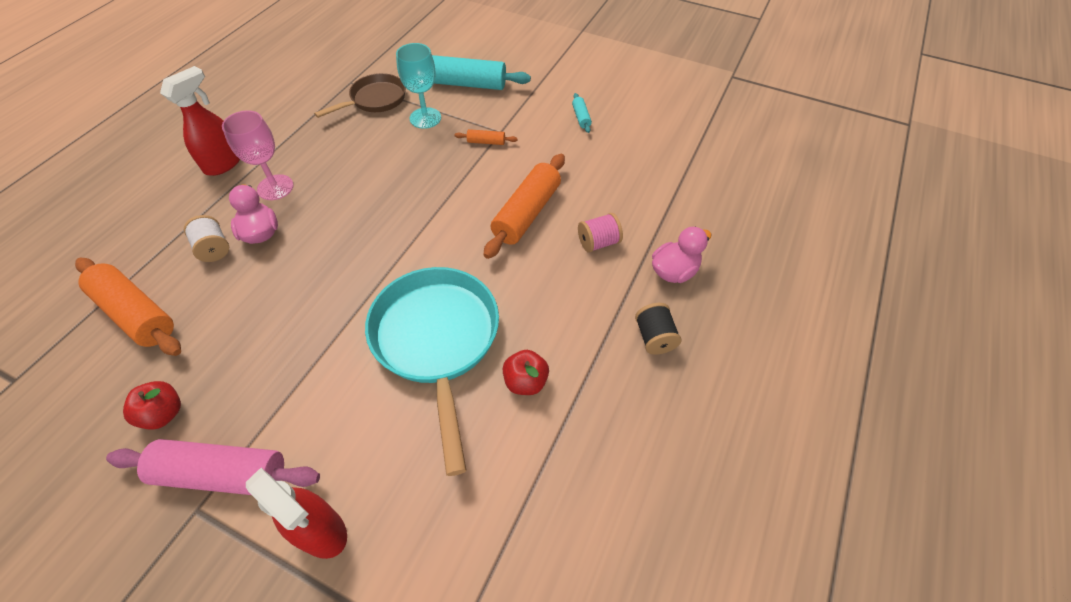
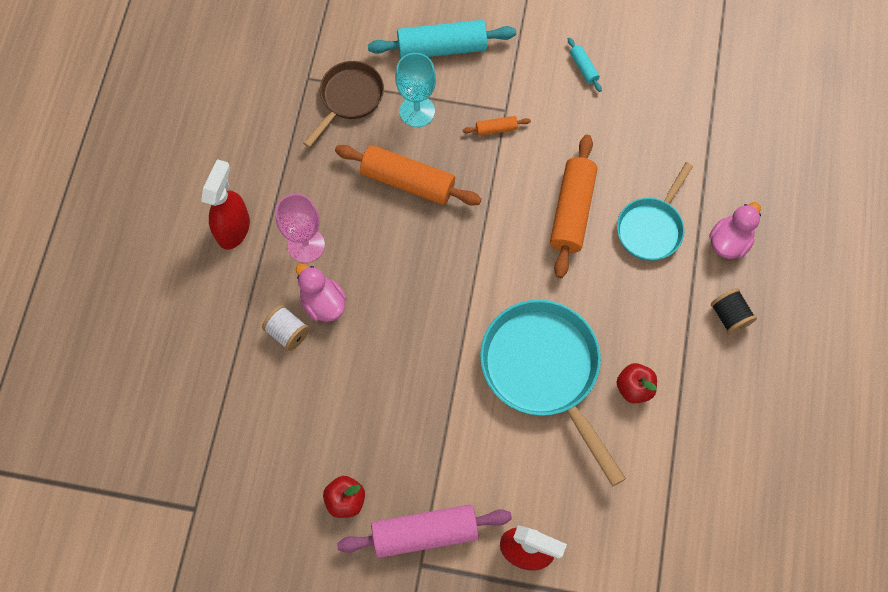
camera: 15 degrees left, 15 degrees up
(136, 314) = (259, 419): orange rolling pin -> orange rolling pin (407, 182)
(598, 242) = (651, 228): pink spool -> turquoise pan

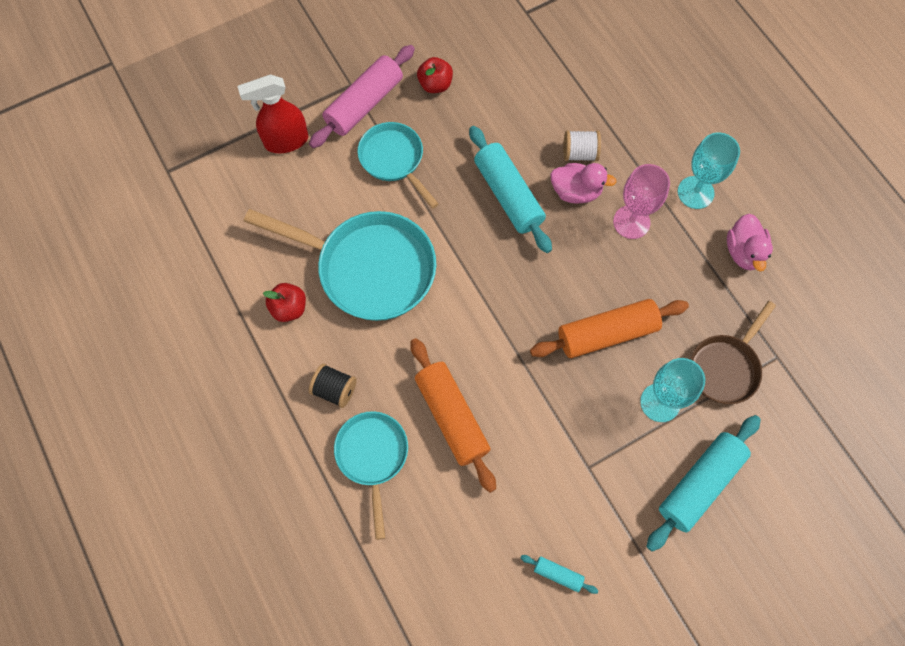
camera: 140 degrees right, 0 degrees up
(234, 228) = (695, 192): red spray bottle -> turquoise goblet
(349, 98) = (725, 367): brown pan -> brown pan turned 45 degrees clockwise
(379, 343) = (508, 195): none -> turquoise rolling pin
(445, 453) = (394, 160): none -> turquoise pan
(496, 129) = (580, 442): orange rolling pin -> none
(729, 242) = (294, 498): pink duck -> pink duck (743, 252)
(729, 316) = (250, 428): black spool -> black spool (334, 389)

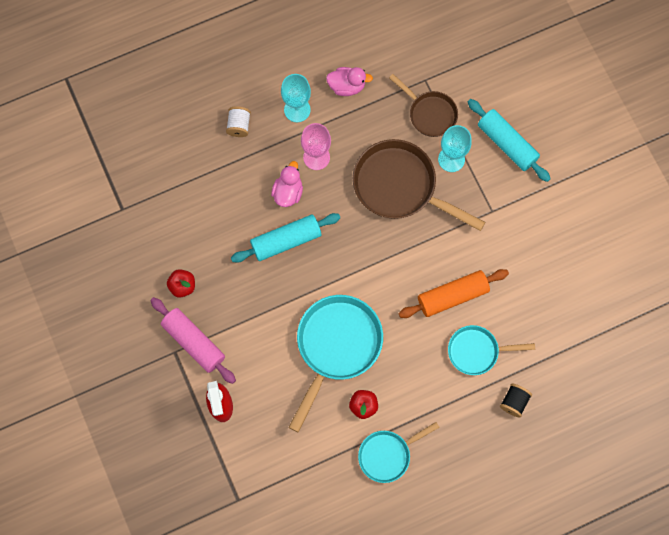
camera: 85 degrees left, 5 degrees up
(334, 389) = (427, 375): black spool -> black spool (514, 402)
(394, 160) = (247, 322): turquoise pan -> turquoise pan (387, 455)
(558, 574) = (559, 239): turquoise rolling pin -> none
(579, 153) = (256, 185): white spool -> white spool (239, 125)
(606, 333) = (400, 186): orange rolling pin -> brown pan

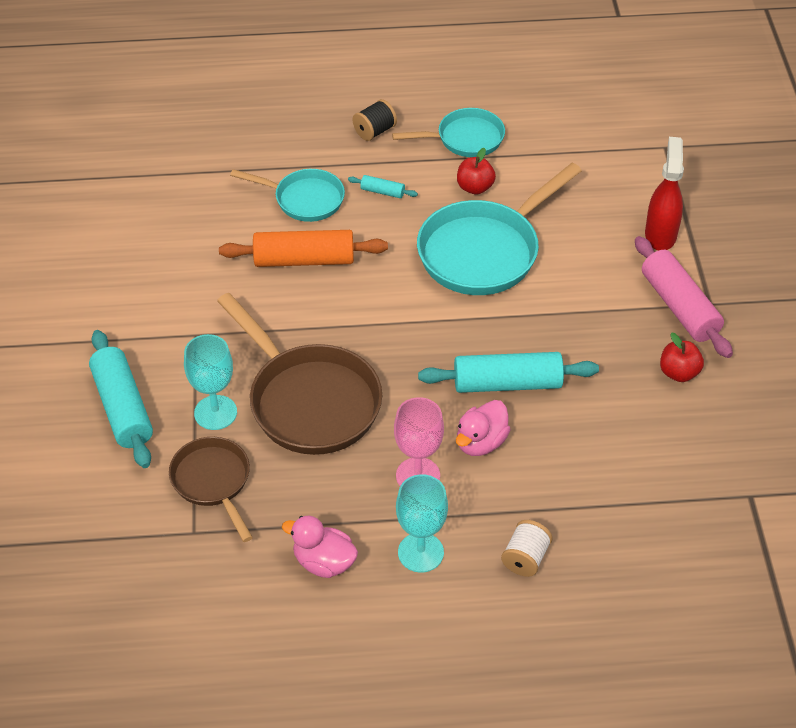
camera: 160 degrees left, 25 degrees down
(426, 378) = (382, 192): none -> turquoise rolling pin
(514, 402) = (287, 144): black spool -> black spool (374, 131)

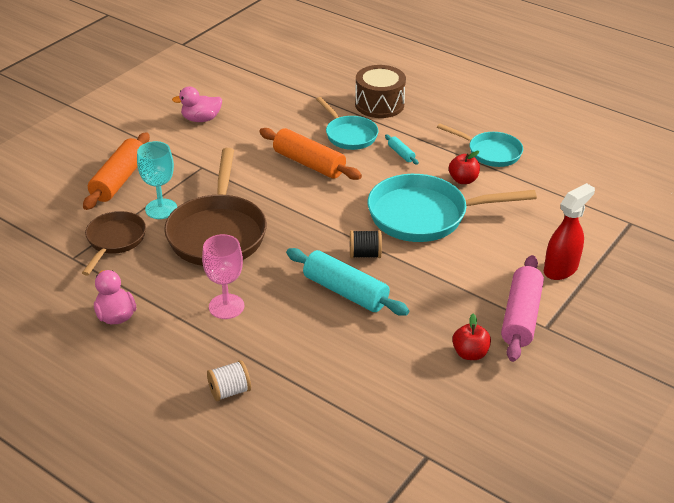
camera: 40 degrees right, 10 degrees down
(123, 408) = (119, 180): turquoise rolling pin -> orange rolling pin
(291, 142) = (379, 104): none -> brown drum
(374, 131) = (437, 122): black spool -> black spool (365, 254)
(420, 552) = (174, 346): turquoise goblet -> none
(481, 442) = (287, 312): pink duck -> pink duck (201, 119)

